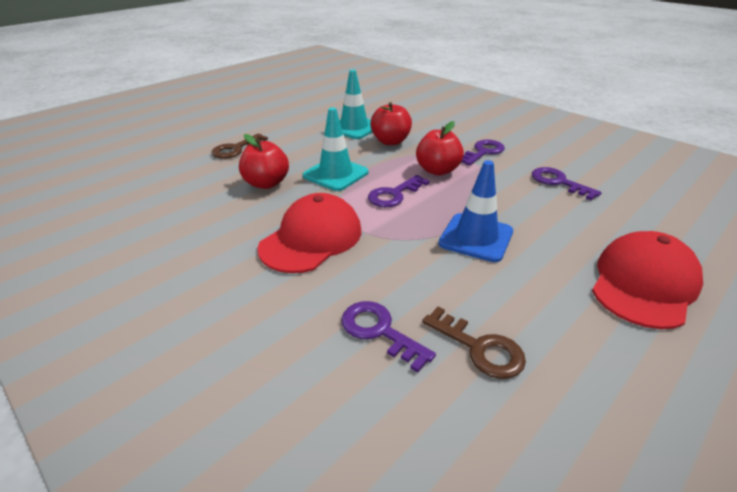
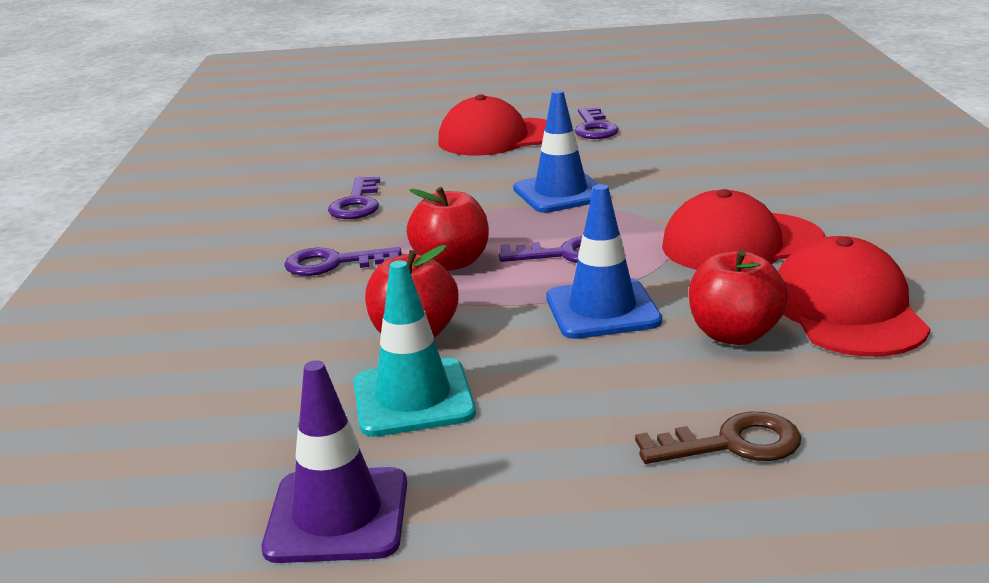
camera: 135 degrees left, 10 degrees down
(221, 214) = (847, 310): none -> red cap
(326, 105) = (337, 515): none -> purple traffic cone
(335, 174) = (602, 310): turquoise traffic cone -> blue traffic cone
(379, 331) = (753, 172): purple key -> purple key (594, 128)
(479, 348) = (688, 148): brown key -> none

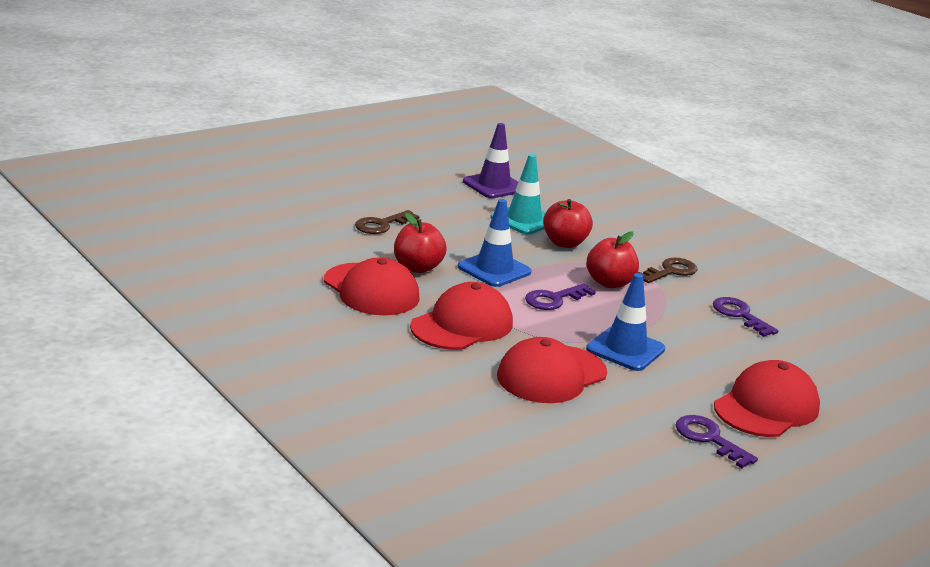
camera: 140 degrees right, 0 degrees up
(333, 263) = (670, 271): purple key -> brown key
(684, 184) = (551, 375): none -> red cap

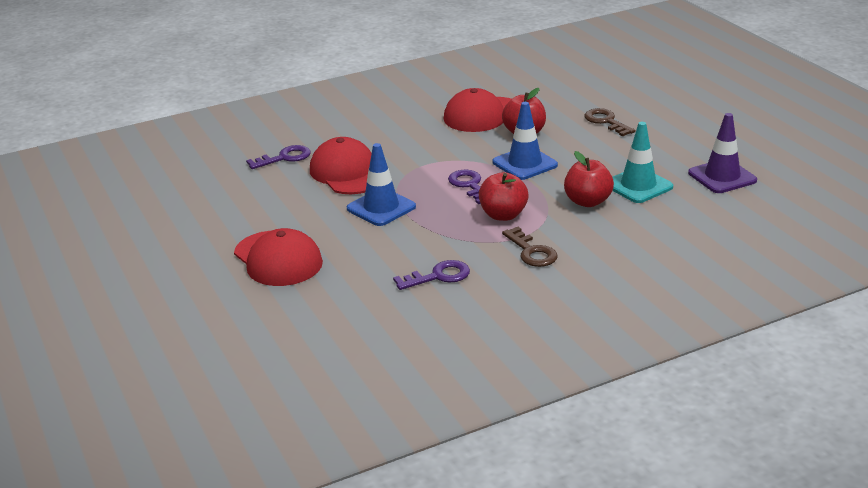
camera: 105 degrees right, 5 degrees up
(462, 325) = (426, 145): red cap -> none
(709, 439) = (244, 225): purple key -> purple key (284, 158)

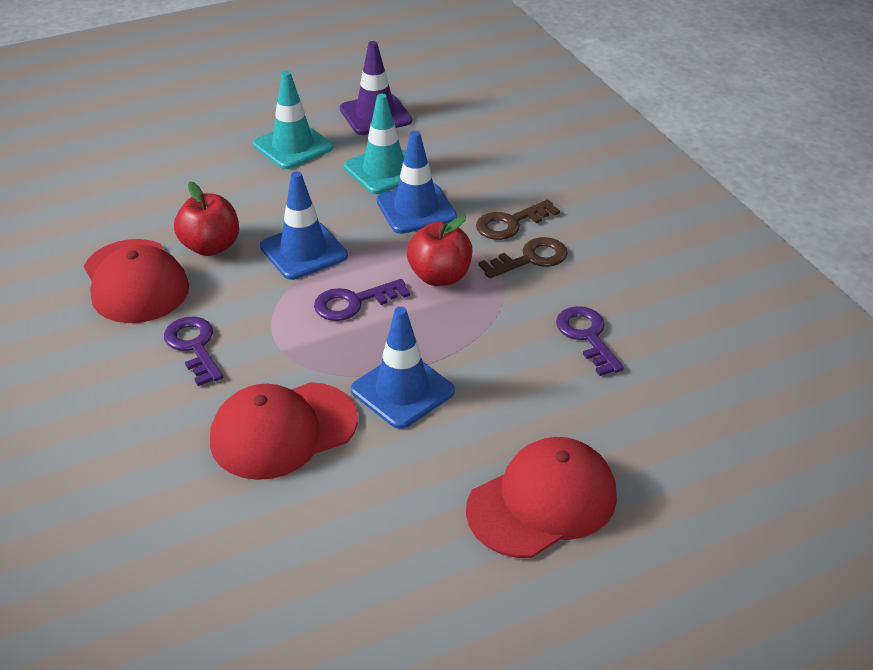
camera: 90 degrees left, 10 degrees up
(284, 158) = (203, 516): purple key -> purple key (194, 346)
(587, 202) = (416, 209): red apple -> blue traffic cone
(606, 121) = (204, 177): brown key -> brown key (510, 223)
(659, 148) = (293, 146): none -> turquoise traffic cone

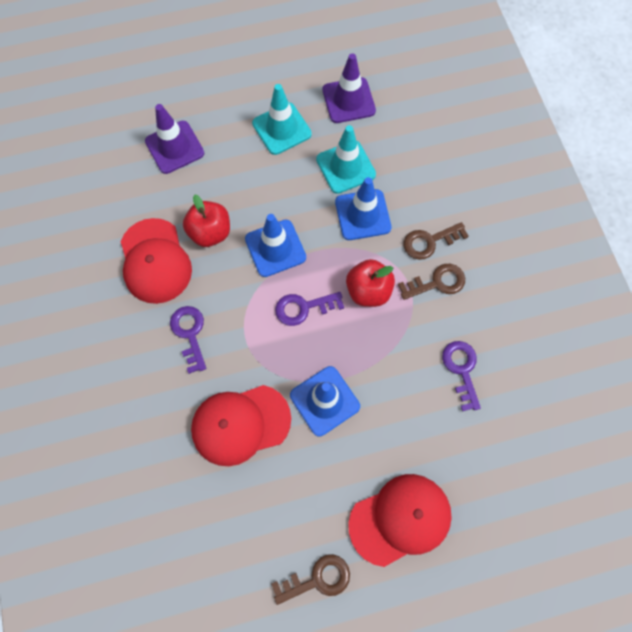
camera: 10 degrees right, 30 degrees up
(151, 176) = (174, 147): none -> purple traffic cone
(433, 589) = (317, 579): none -> brown key

